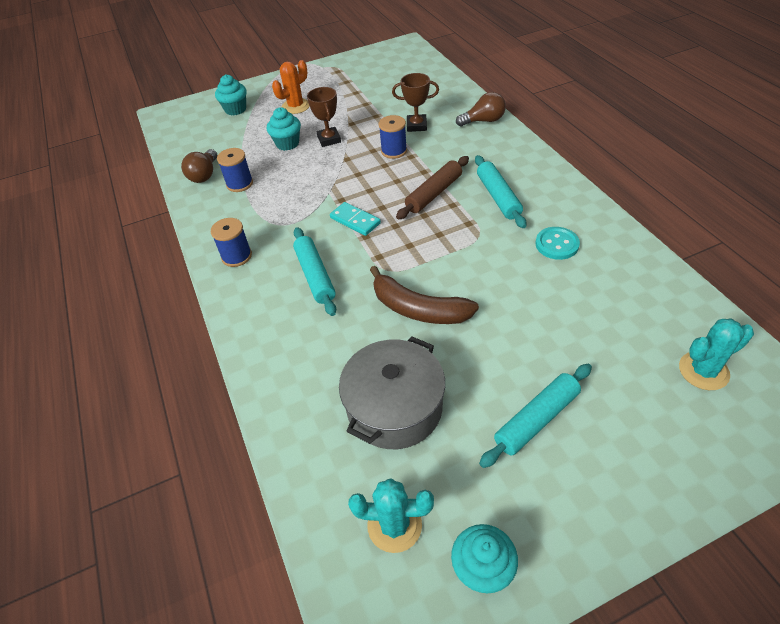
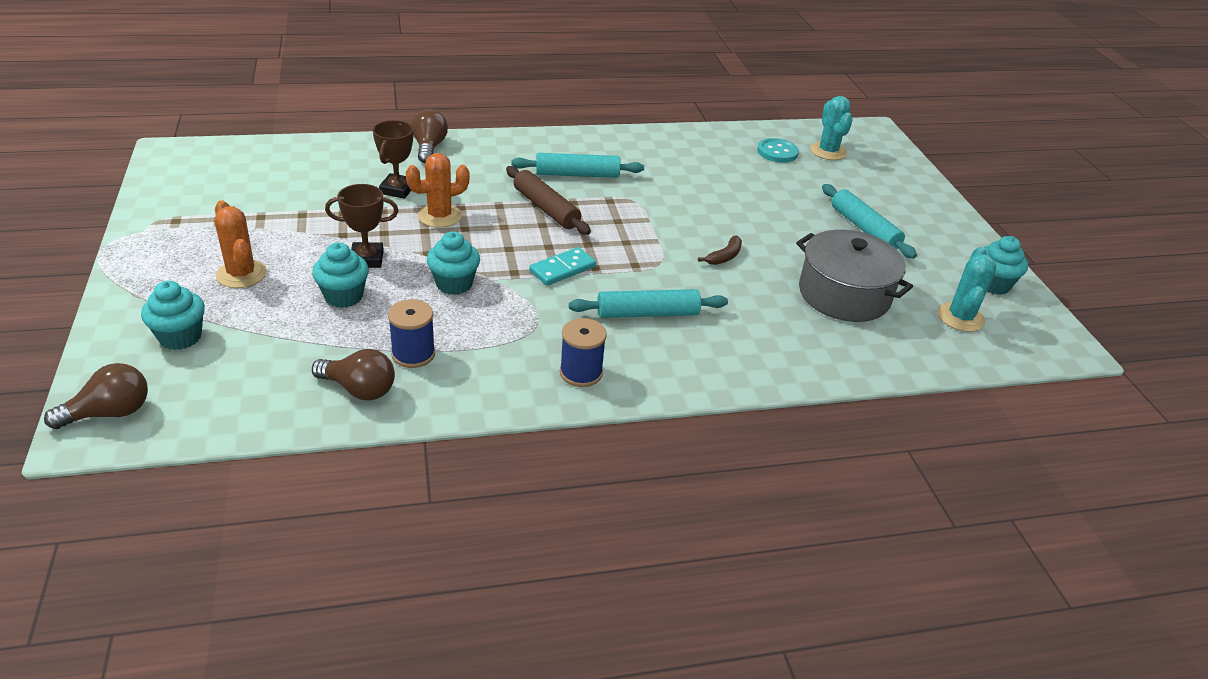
camera: 85 degrees left, 10 degrees down
(176, 113) = (110, 413): none -> brown light bulb
(316, 179) = (454, 284): none -> turquoise cupcake
(394, 151) = (440, 216): blue spool -> orange cactus
(418, 309) = (724, 256): brown banana -> brown banana, size x0.48
(557, 244) = (666, 165): turquoise button -> turquoise button (777, 152)

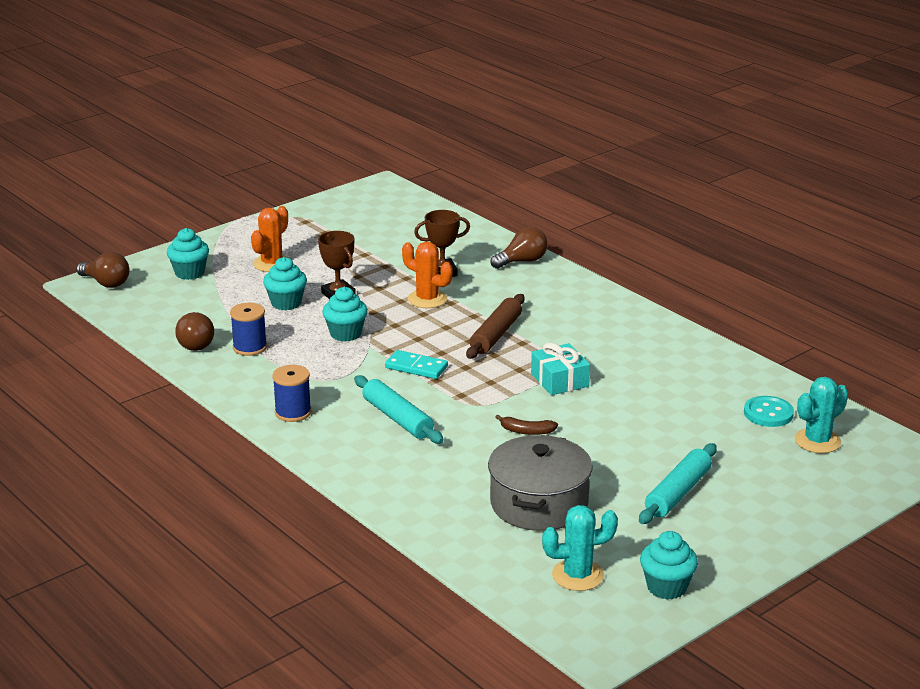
camera: 65 degrees right, 10 degrees down
(577, 174) = (570, 331): turquoise rolling pin -> none
(654, 210) = (559, 380): none -> turquoise gift

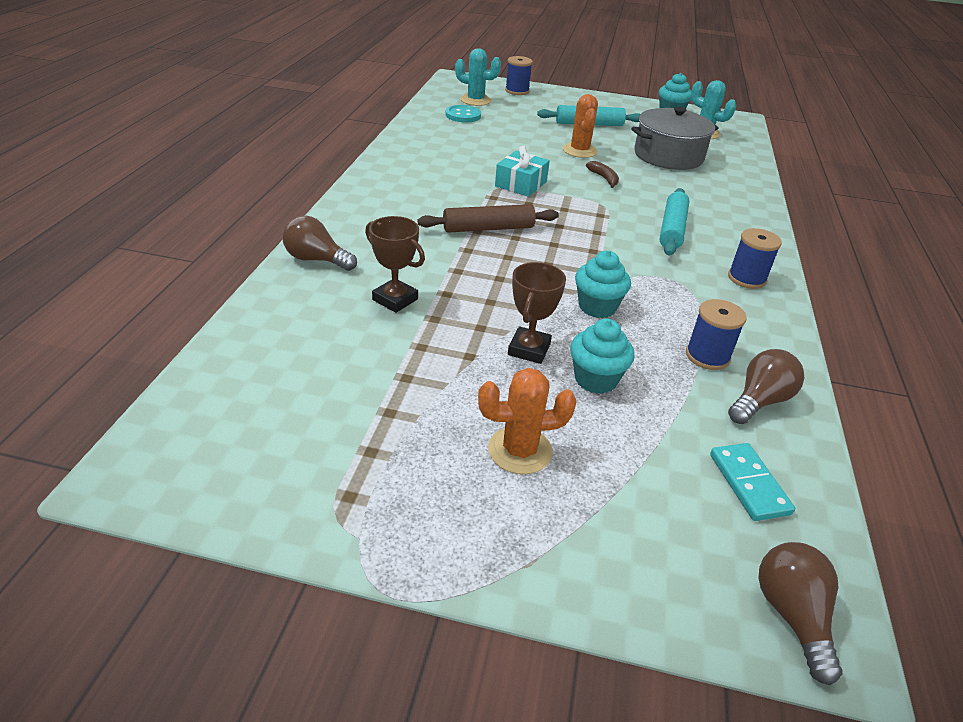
camera: 130 degrees left, 10 degrees up
(189, 273) = (642, 526): turquoise cupcake -> none
(416, 367) = (594, 247): turquoise domino -> turquoise domino (749, 484)
(427, 299) = (467, 286): orange cactus -> orange cactus (579, 151)
(838, 488) = (517, 91): none -> blue spool

